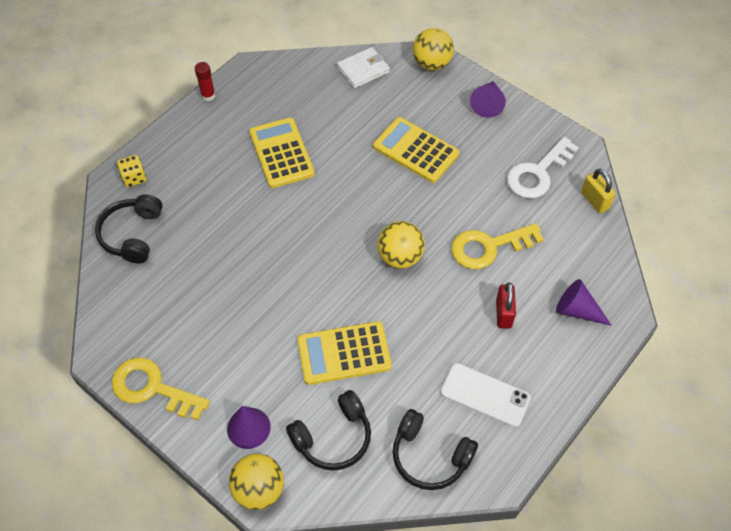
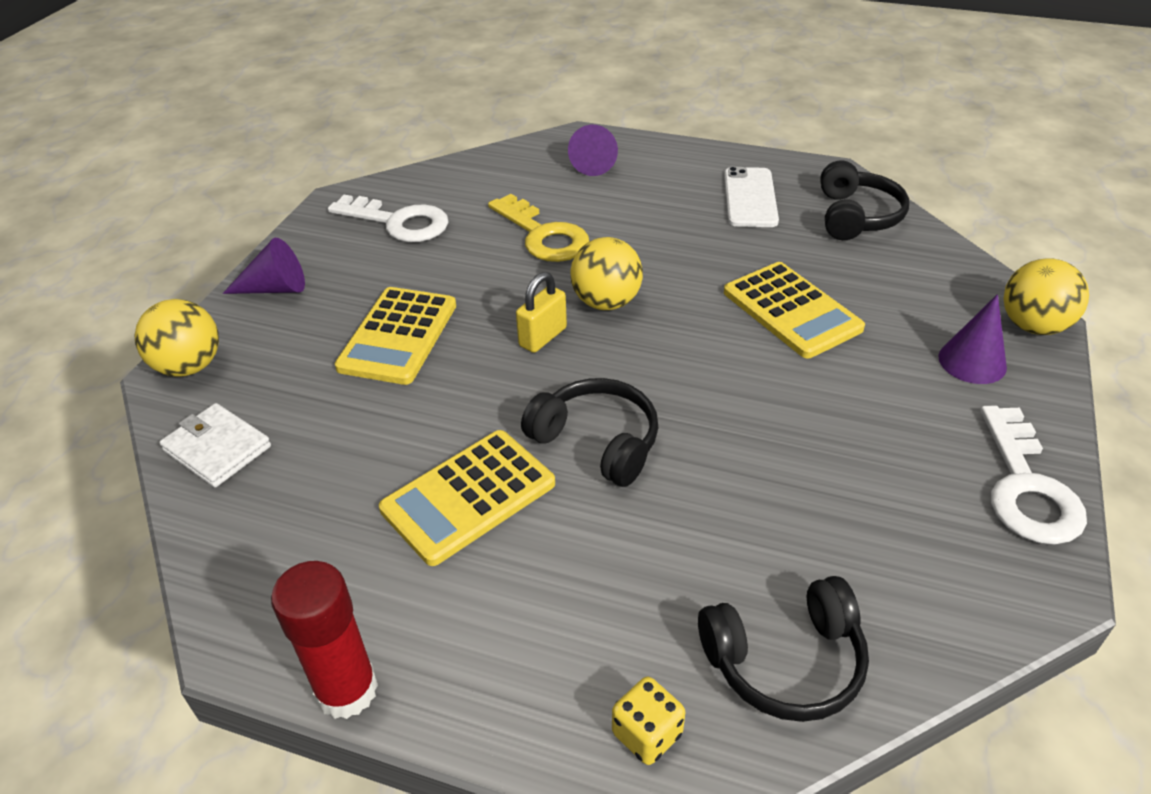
camera: 110 degrees left, 15 degrees down
(152, 388) = (1026, 487): yellow key -> white key
(208, 95) = (347, 690): red glue stick -> red glue stick, size x1.70
(333, 437) = (907, 288): black headphones -> black headphones (596, 442)
(503, 313) = (634, 206): red padlock -> none
(594, 200) = (426, 176): yellow padlock -> yellow padlock (543, 337)

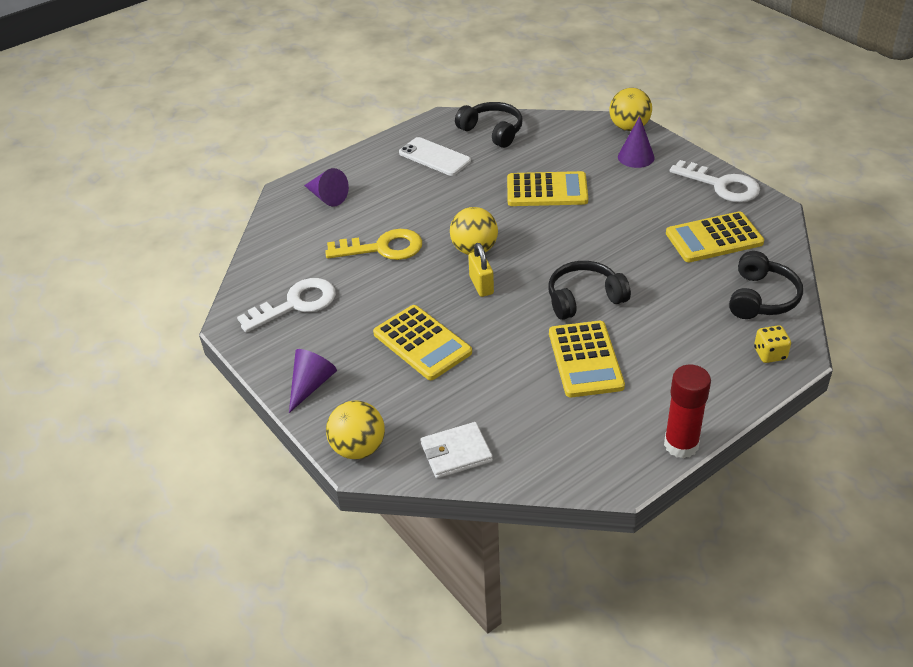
camera: 55 degrees left, 0 degrees up
(878, 532) = (714, 238): none -> yellow calculator

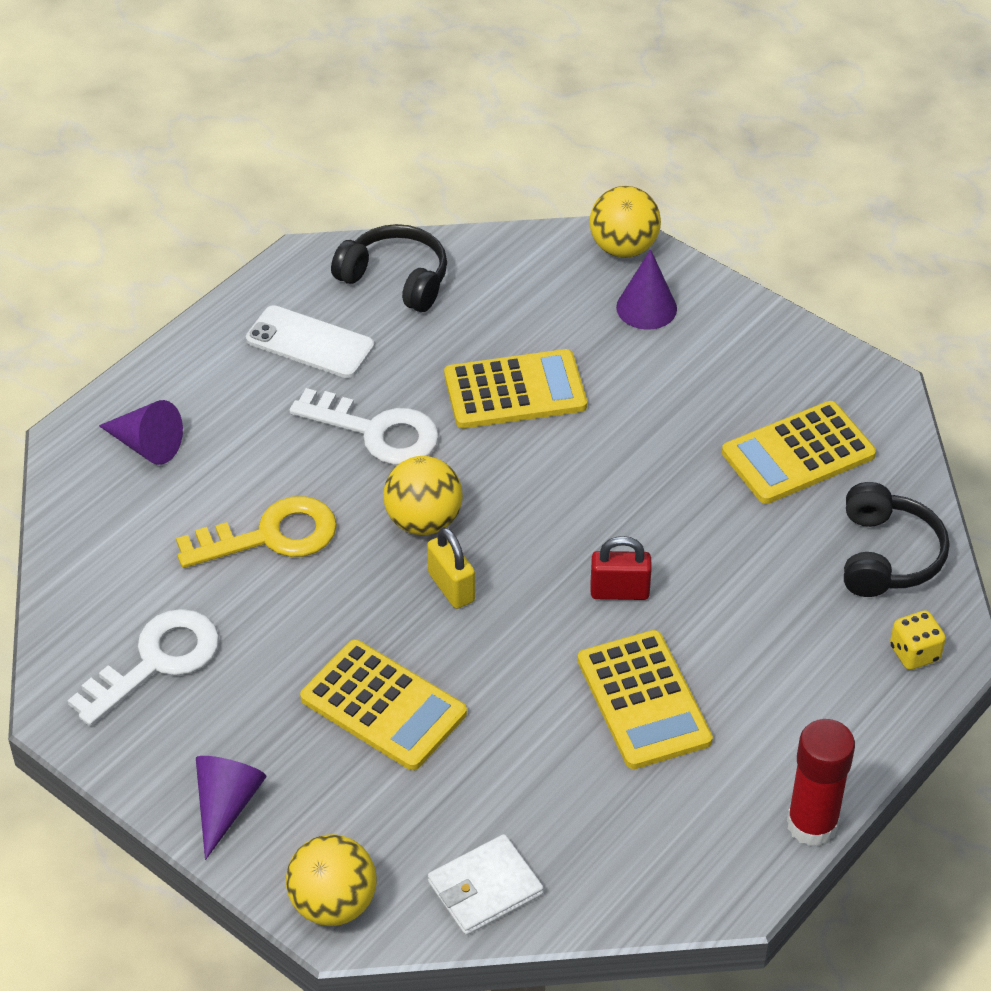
camera: 15 degrees left, 5 degrees up
(584, 299) = (619, 591): black headphones -> red padlock
(722, 185) = (793, 350): white key -> white key (378, 432)

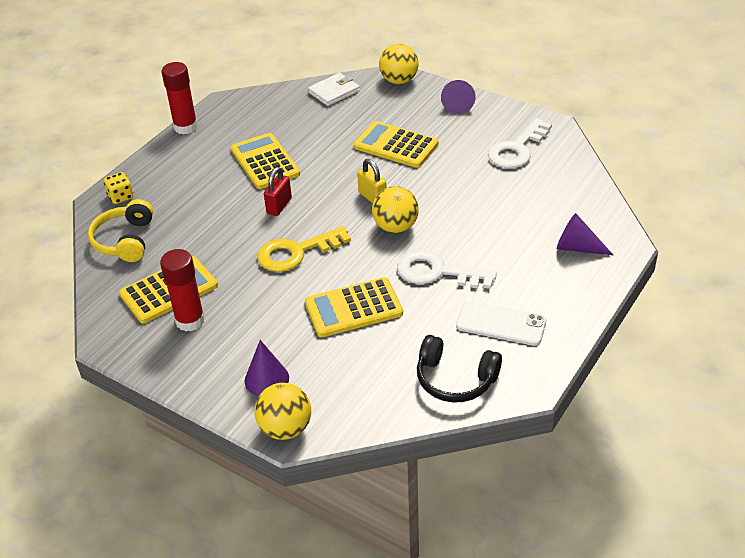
camera: 175 degrees right, 5 degrees down
(271, 536) = (481, 210): yellow key -> yellow key (296, 252)
(619, 591) = (279, 206): red padlock -> red padlock turned 60 degrees counterclockwise
(759, 401) = (190, 321): none -> red glue stick
(886, 555) = (125, 240): black headphones -> yellow headphones

